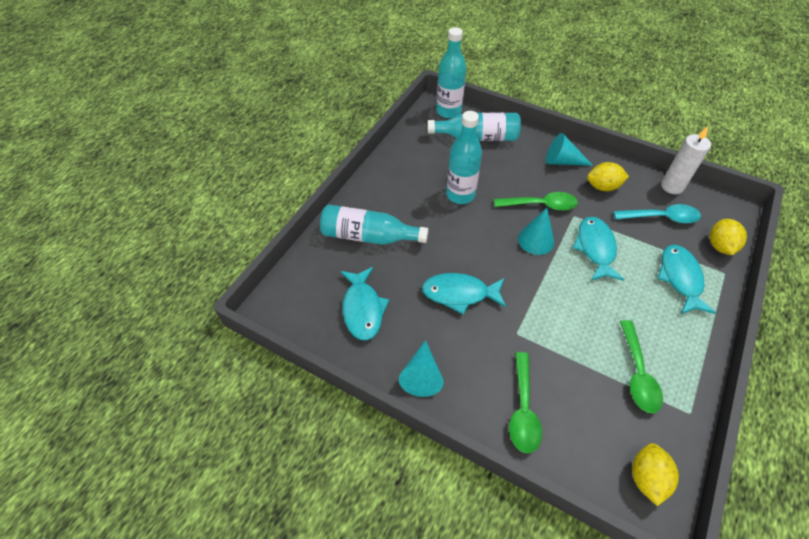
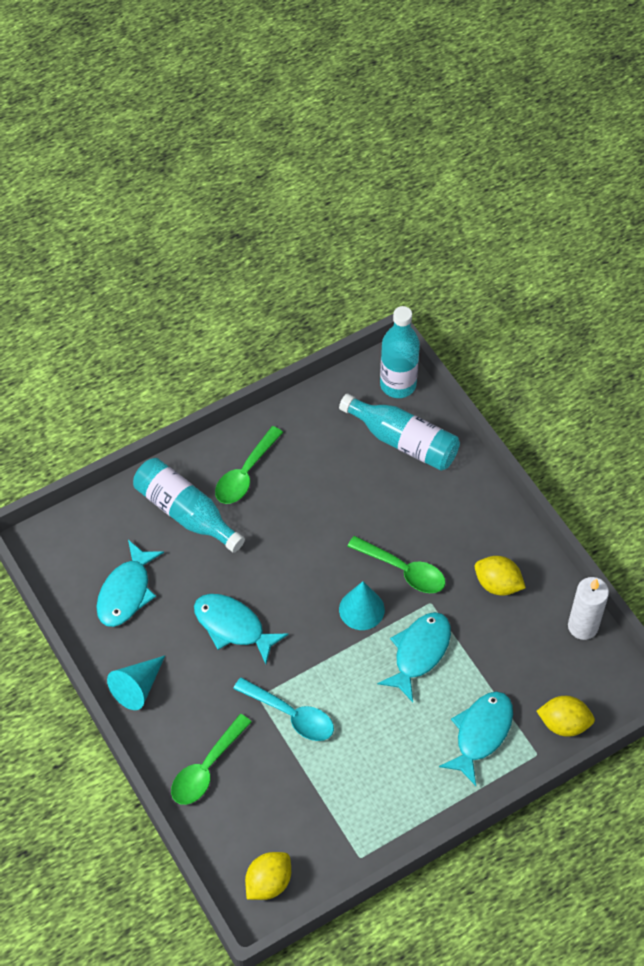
camera: 30 degrees right, 5 degrees up
(460, 195) = (322, 511): turquoise bottle -> none
(562, 161) = (479, 526): turquoise cone -> none
(637, 374) = (343, 798): green spoon -> green spoon (245, 474)
(661, 217) = (530, 657): turquoise spoon -> turquoise spoon (291, 715)
(720, 246) = (564, 723): yellow lemon -> yellow lemon turned 60 degrees clockwise

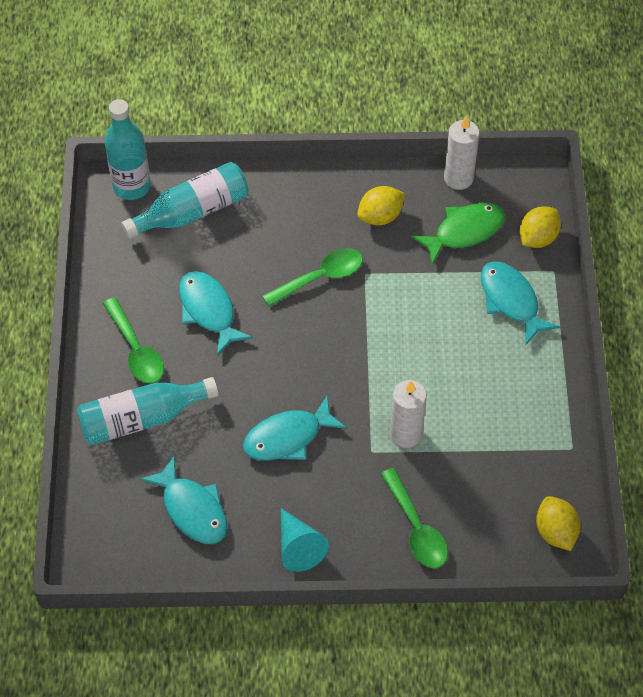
camera: 60 degrees left, 0 degrees up
(291, 715) = (406, 434): turquoise spoon -> white candle
(361, 609) = (337, 328): turquoise cone -> none
(419, 652) = (407, 306): turquoise fish -> turquoise fish (208, 310)
(528, 659) = (464, 231): none -> green fish

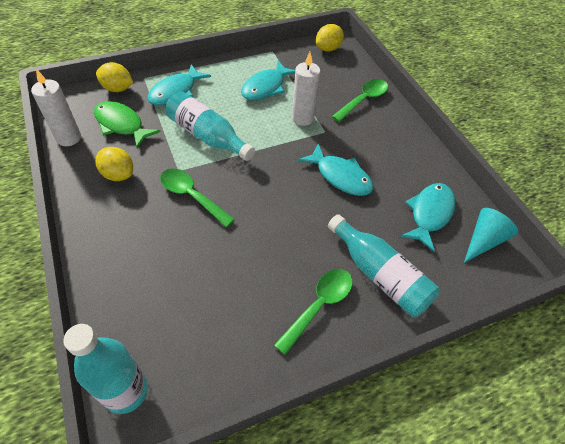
camera: 115 degrees left, 5 degrees down
(192, 211) = (147, 316): turquoise bottle -> turquoise bottle (207, 136)
(208, 310) = (254, 263): turquoise fish -> turquoise fish (266, 87)
(298, 547) = (414, 149): turquoise cone -> turquoise cone (483, 240)

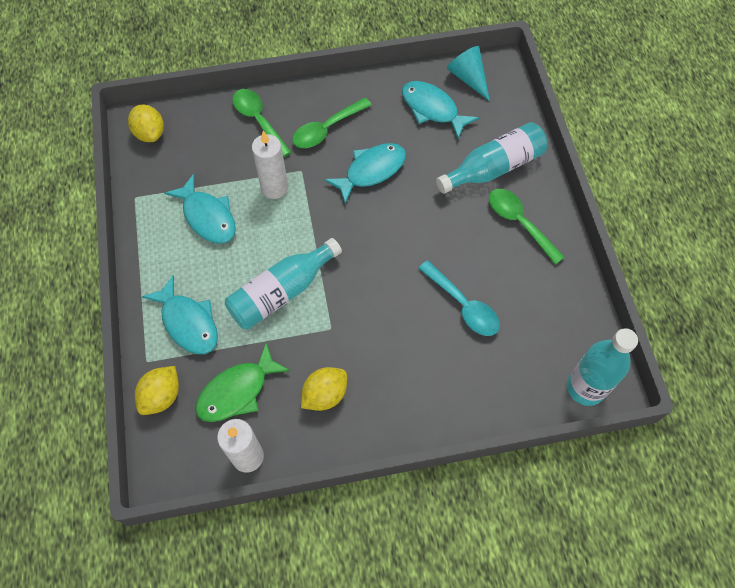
camera: 75 degrees left, 10 degrees up
(191, 196) = (372, 317): green spoon -> green spoon (326, 129)
(212, 264) = (463, 305): none -> turquoise spoon

